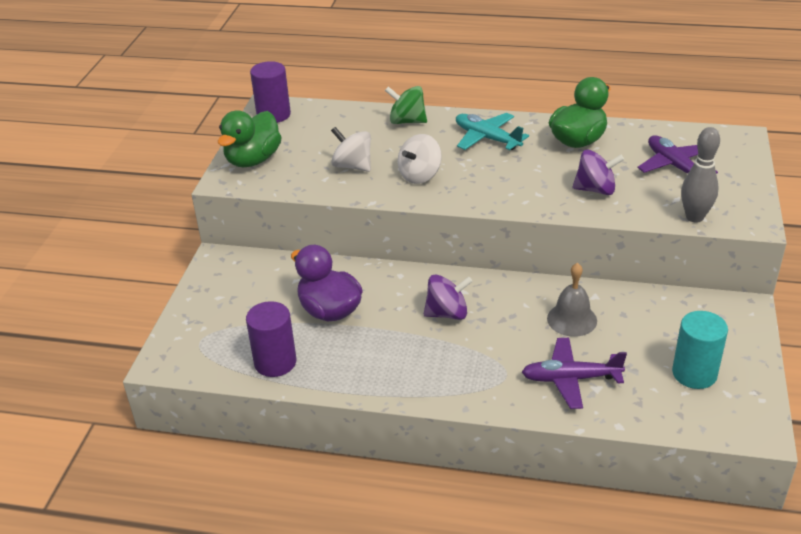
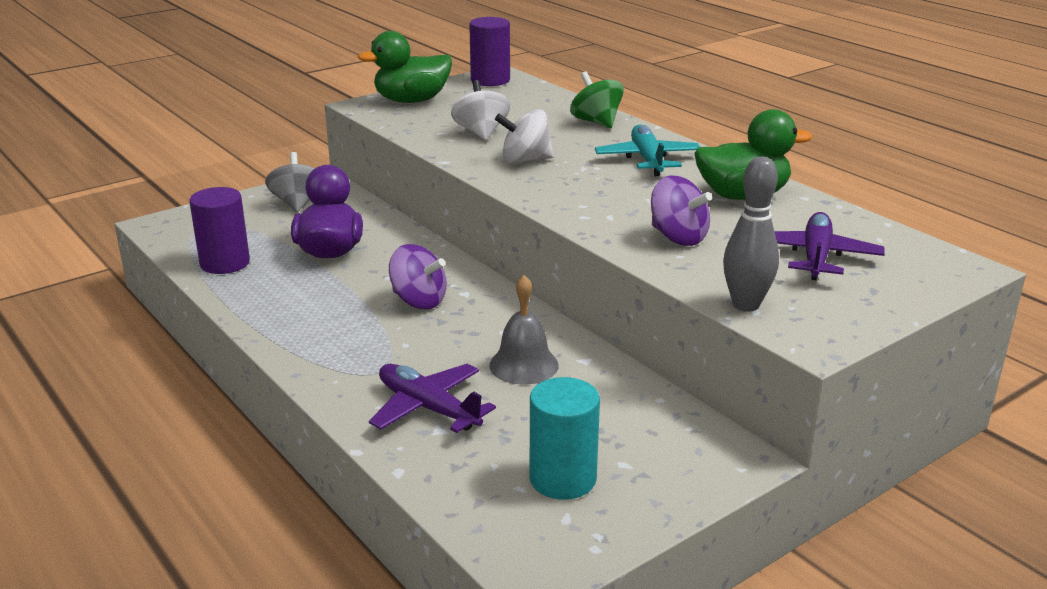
camera: 40 degrees right, 10 degrees down
(237, 286) = (297, 203): none -> grey spinning top

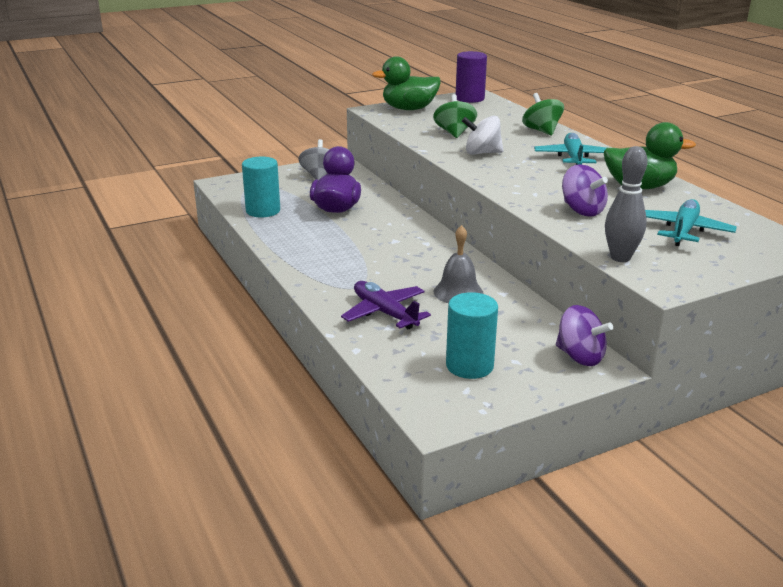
camera: 10 degrees right, 0 degrees up
(225, 263) = (263, 211): purple cylinder -> turquoise cylinder
(419, 301) = (392, 245): purple spinning top -> purple spinning top (580, 356)
(481, 133) = (454, 133): white spinning top -> green spinning top
(815, 257) = (683, 231): purple plane -> turquoise plane

